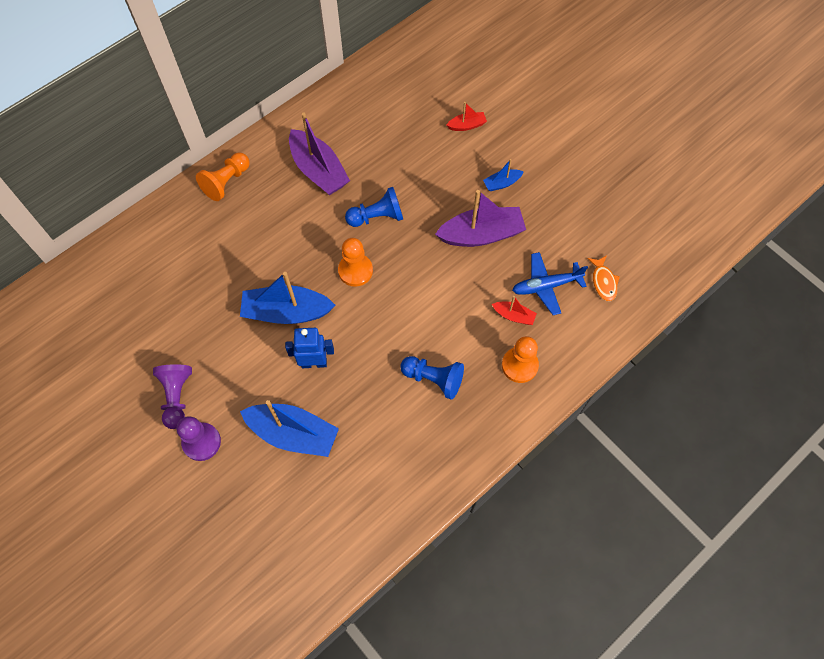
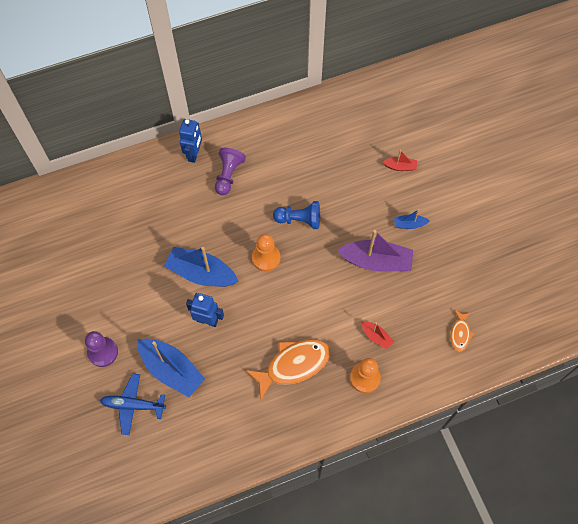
camera: 20 degrees right, 0 degrees up
(177, 397) = (97, 311): purple pawn -> purple pawn (228, 175)
(226, 182) = (194, 154): orange pawn -> blue robot
(318, 170) = (268, 167): purple boat -> none
(433, 379) = (293, 365): blue pawn -> orange fish
(546, 286) = (411, 321): blue plane -> blue plane (133, 405)

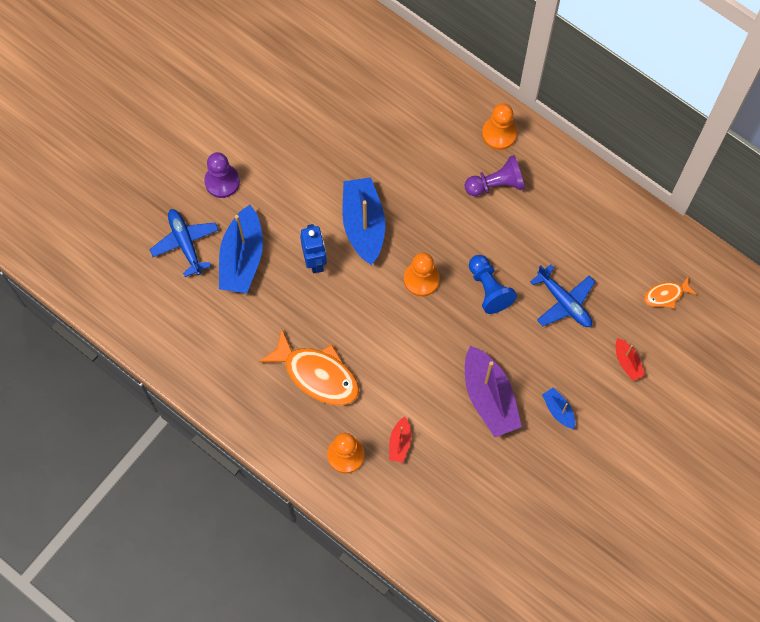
camera: 60 degrees right, 5 degrees up
(194, 154) = (499, 134): blue robot -> orange pawn
(337, 180) = (564, 302): none -> blue plane
(460, 333) = (457, 531): orange fish -> orange fish (666, 295)

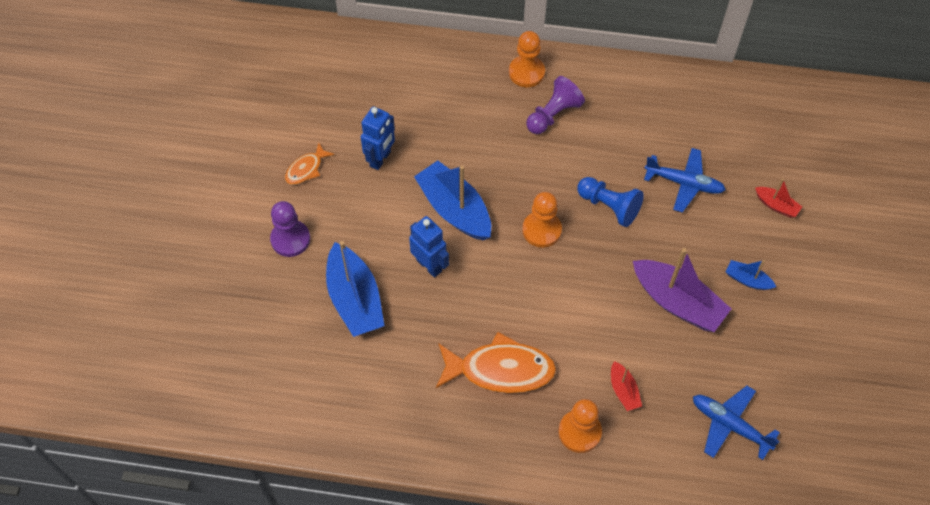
camera: 30 degrees left, 10 degrees down
(185, 243) = (288, 315): blue plane -> blue plane (729, 425)
(332, 149) = (380, 159): none -> blue robot
(666, 295) = (766, 132): orange fish -> orange fish (306, 169)

